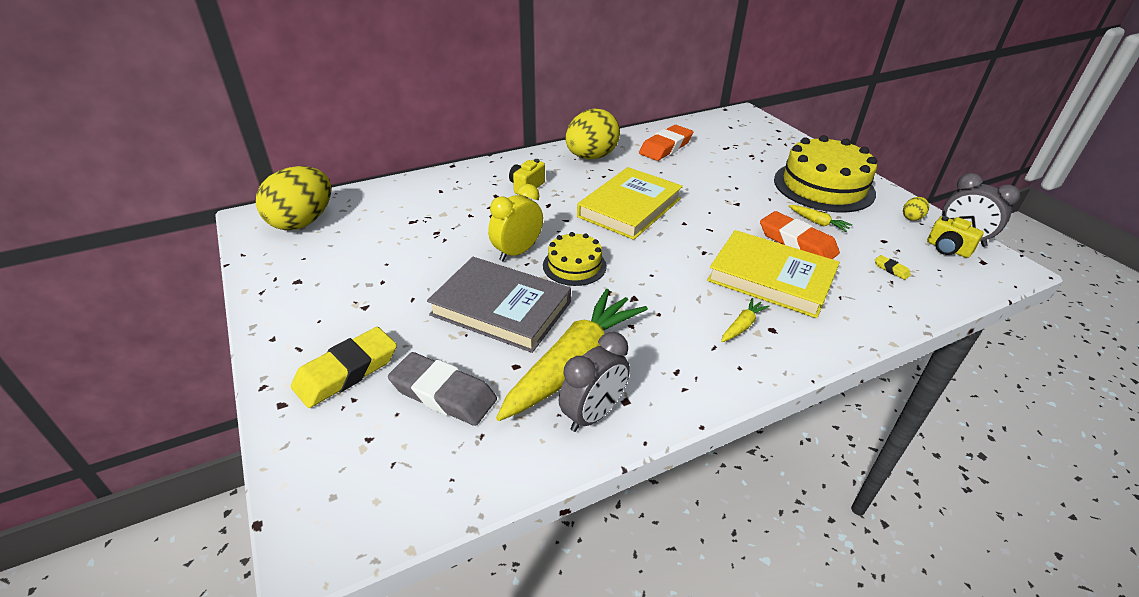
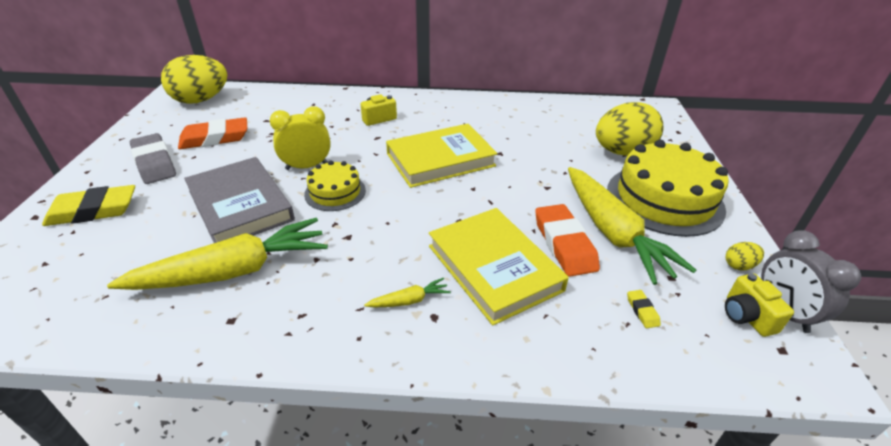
camera: 30 degrees right, 0 degrees up
(443, 394) = (123, 253): grey eraser -> grey eraser (154, 163)
(591, 157) = (460, 109): yellow egg -> yellow egg (622, 152)
(593, 414) = (193, 319): grey clock -> none
(665, 147) = (538, 118): orange eraser -> orange eraser (215, 138)
(817, 222) = (612, 232): yellow carrot -> yellow carrot, size x2.45

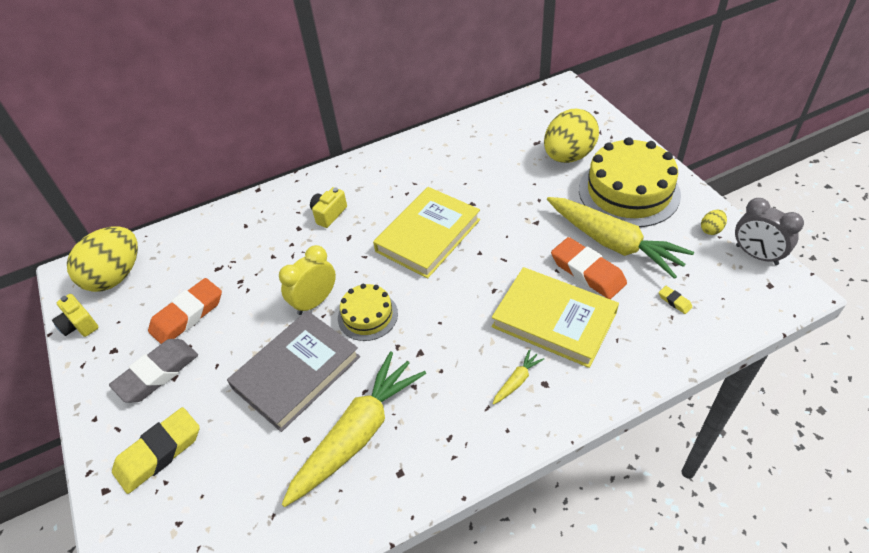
camera: 25 degrees left, 10 degrees up
(154, 163) = (157, 373): grey eraser -> grey eraser turned 75 degrees counterclockwise
(241, 205) = (296, 372): grey book -> grey book turned 75 degrees counterclockwise
(746, 316) = (737, 270): yellow camera -> yellow camera (79, 325)

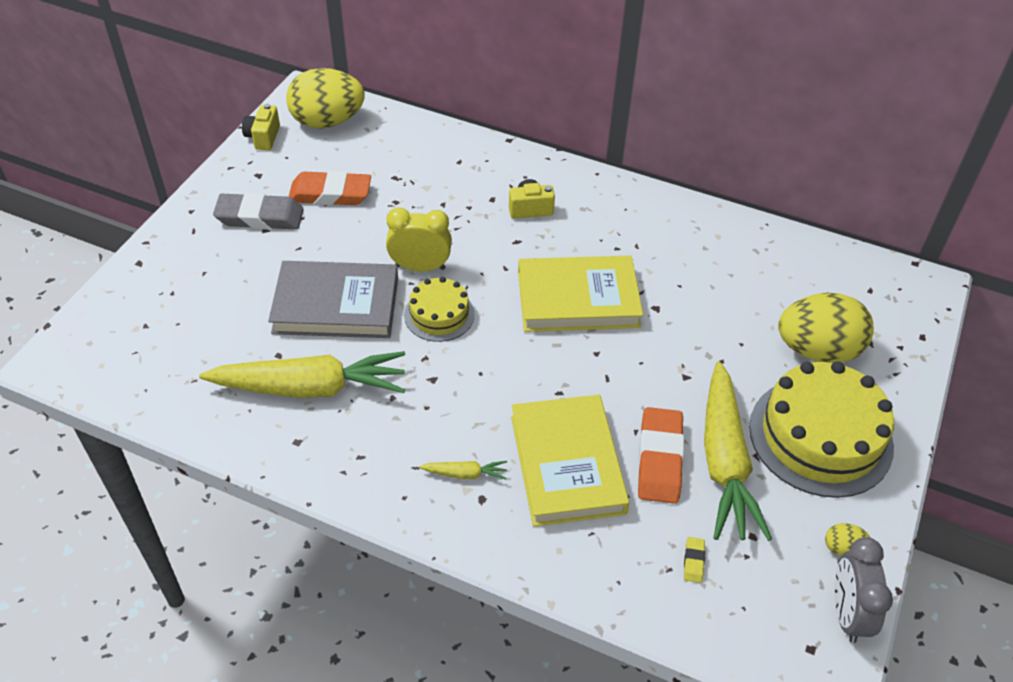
camera: 45 degrees right, 0 degrees up
(159, 452) = (193, 270): yellow eraser -> none

